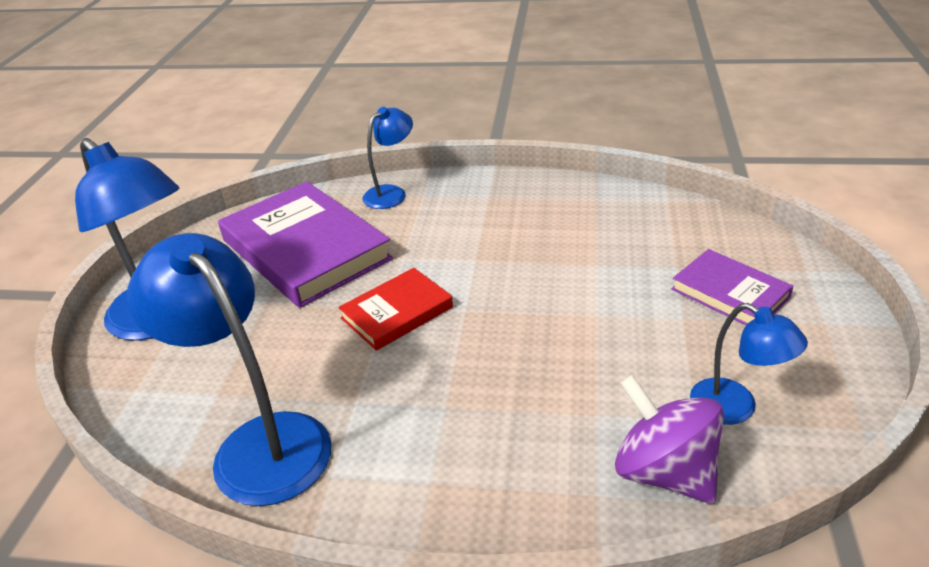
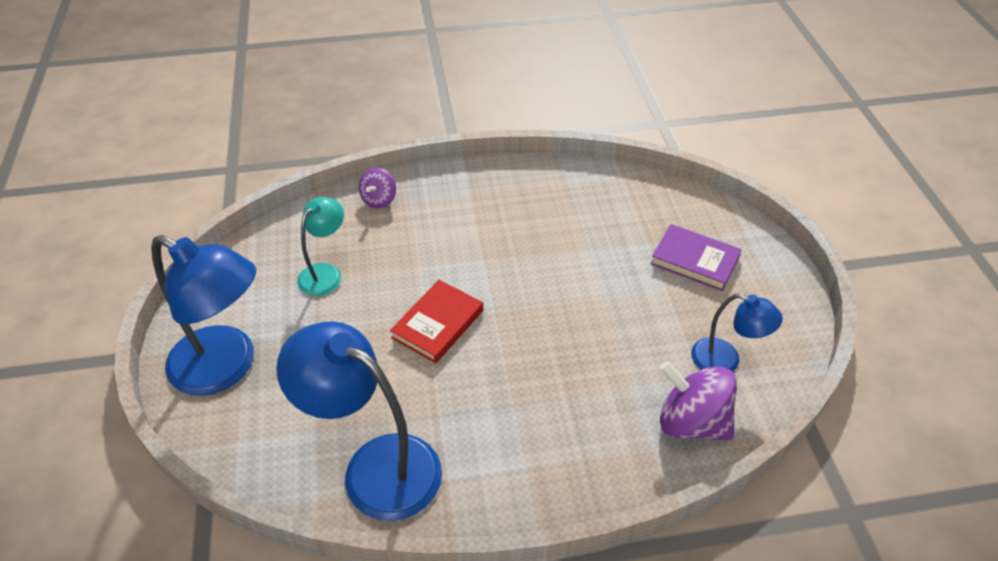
camera: 20 degrees left, 10 degrees up
(305, 249) = (325, 273): purple book -> turquoise lamp
(391, 193) = (379, 200): blue lamp -> purple spinning top

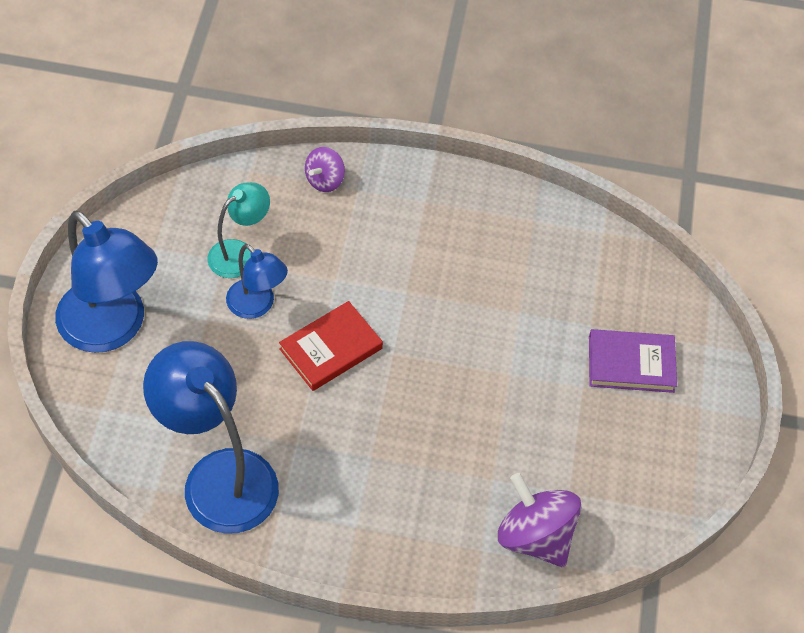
camera: 15 degrees right, 10 degrees up
(694, 260) = (631, 363): purple book -> purple book turned 45 degrees counterclockwise
(725, 361) = (602, 485): blue lamp -> blue lamp (257, 306)

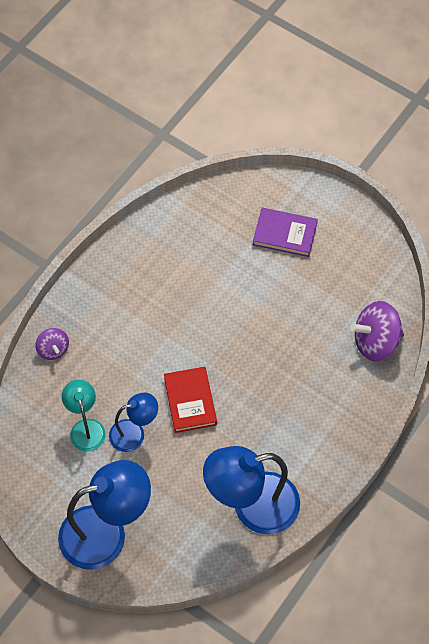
camera: 60 degrees left, 5 degrees up
(631, 363) = (285, 234): purple book -> purple book turned 75 degrees clockwise

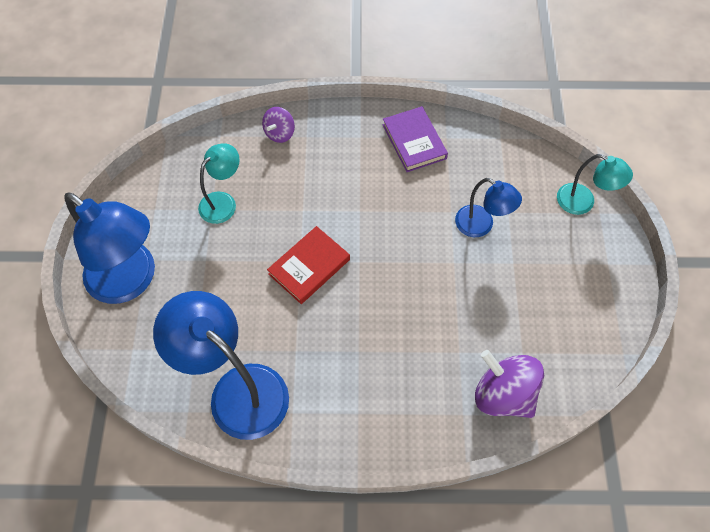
camera: 55 degrees right, 0 degrees up
(134, 433) = (244, 242): blue lamp -> blue lamp (481, 226)
(276, 191) = (583, 203): none -> turquoise lamp
(285, 234) = (546, 238): purple book -> purple book (414, 141)

